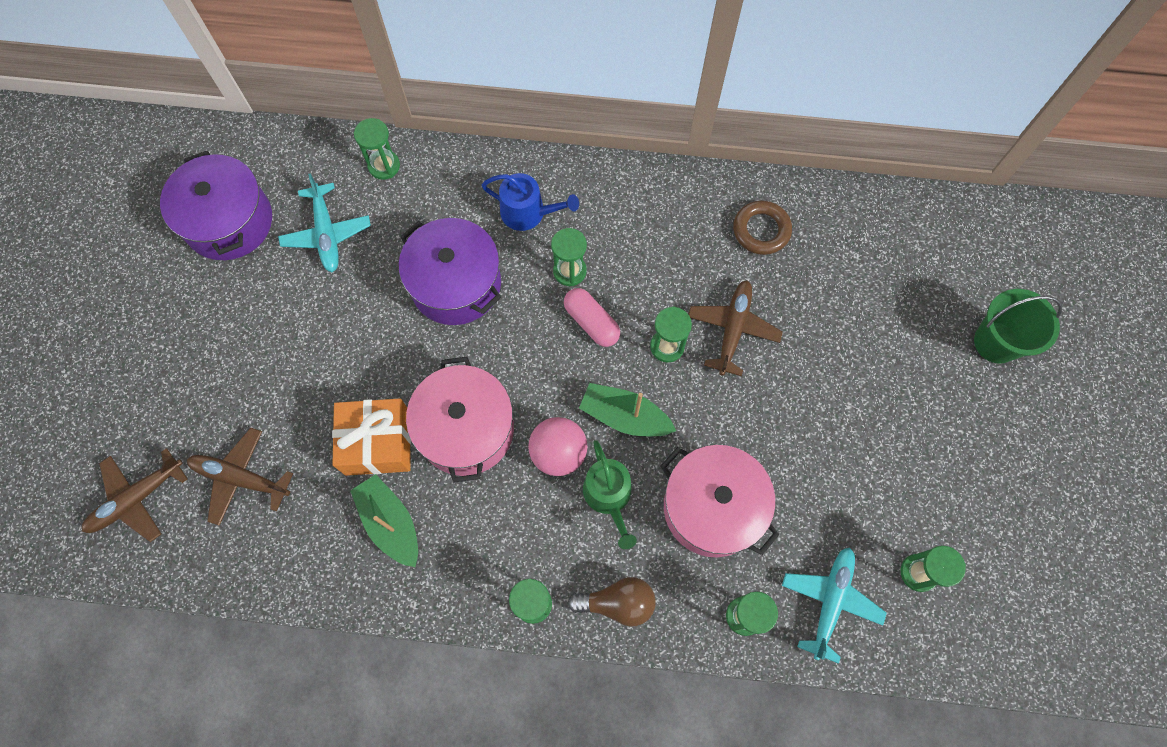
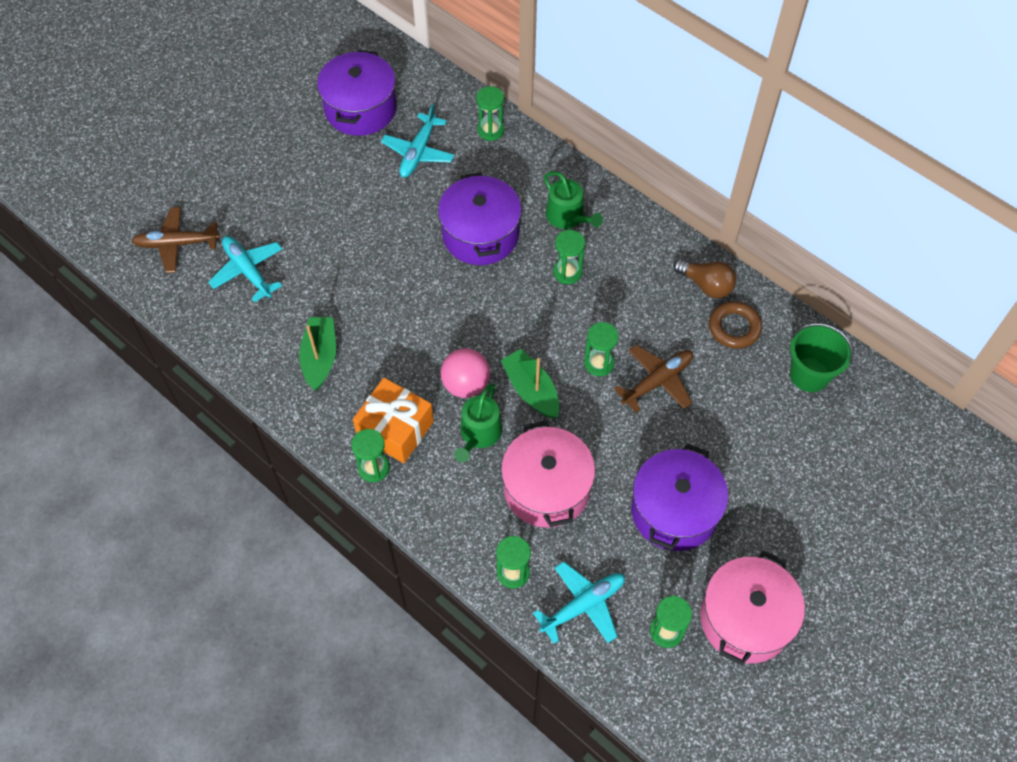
camera: 35 degrees right, 10 degrees down
(241, 478) = (248, 271): brown plane -> turquoise plane
(378, 443) = (350, 303): orange gift -> orange gift (395, 429)
(466, 429) = (415, 331): pink pot -> pink pot (745, 619)
(528, 213) = (568, 217): blue watering can -> green watering can
(591, 322) = (556, 315): pink capsule -> none
(617, 603) = (430, 505): brown light bulb -> brown light bulb (706, 285)
(840, 449) = (674, 511): none -> purple pot
(996, 342) = (862, 516): green bucket -> green bucket (809, 375)

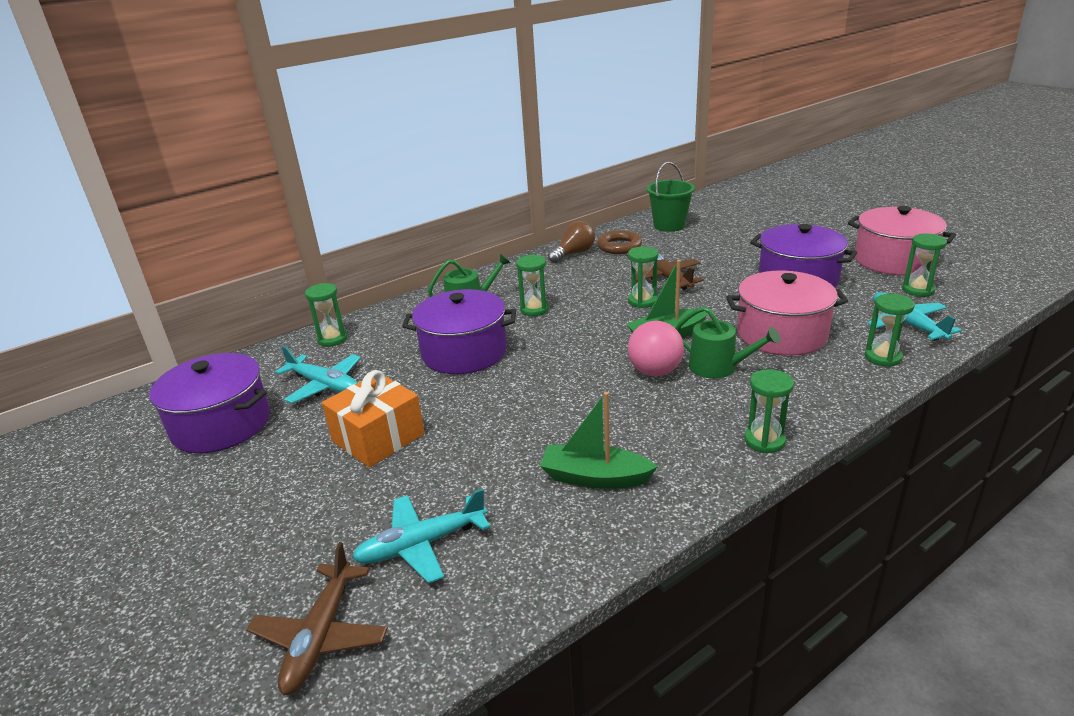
camera: 75 degrees left, 30 degrees down
(395, 429) = (709, 421): orange gift -> orange gift (378, 437)

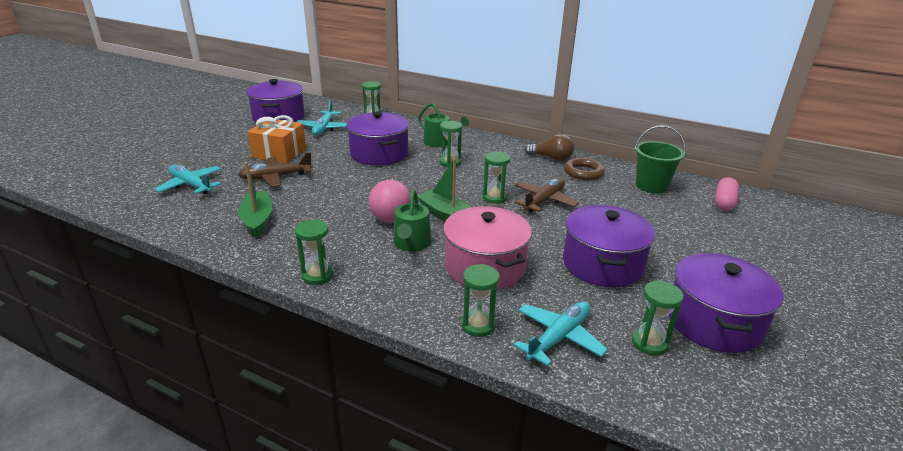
camera: 60 degrees right, 0 degrees up
(321, 636) = (128, 179): brown plane -> brown plane (276, 177)
(717, 208) = (724, 202): none -> pink capsule
(893, 260) = (714, 322): pink pot -> purple pot

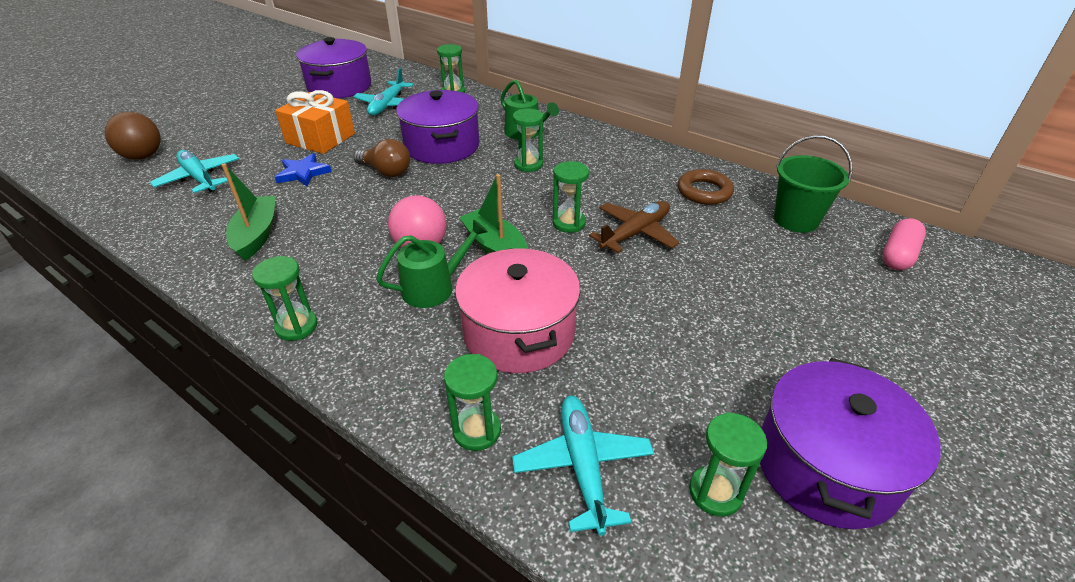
camera: 10 degrees right, 10 degrees up
(134, 173) = (143, 156): none -> brown ball
(276, 177) = (303, 173): brown plane -> blue star
(411, 244) = (434, 287): green watering can -> green watering can turned 135 degrees counterclockwise
(551, 158) = (666, 166): brown light bulb -> brown light bulb (386, 171)
(558, 338) = (583, 466): turquoise plane -> turquoise plane turned 60 degrees counterclockwise
(602, 264) = (686, 345): purple pot -> none

